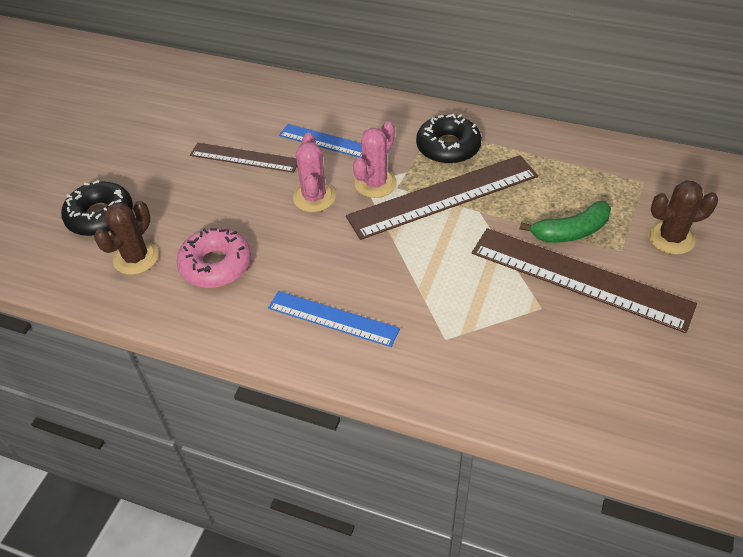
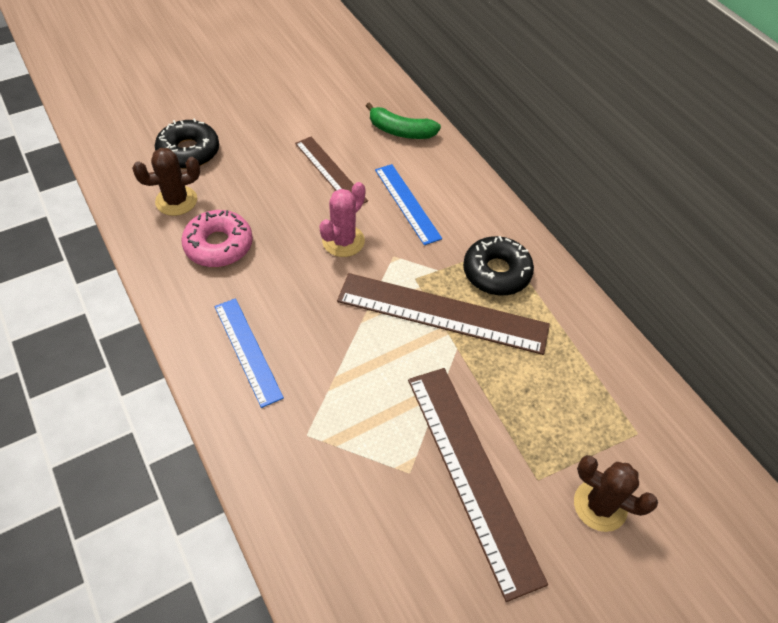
camera: 35 degrees right, 5 degrees up
(375, 183) = (401, 262): pink cactus -> none
(570, 231) = (513, 426): green banana -> green banana (400, 131)

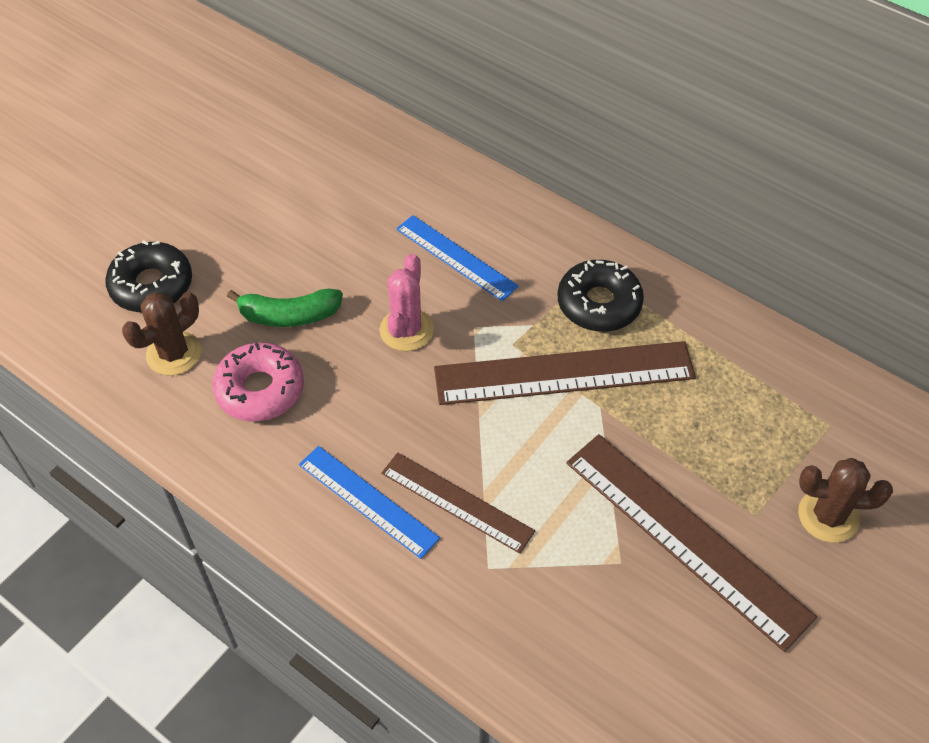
camera: 20 degrees left, 0 degrees up
(330, 171) = (344, 250): brown ruler -> brown ruler (457, 502)
(400, 131) = (400, 170): green banana -> green banana (289, 315)

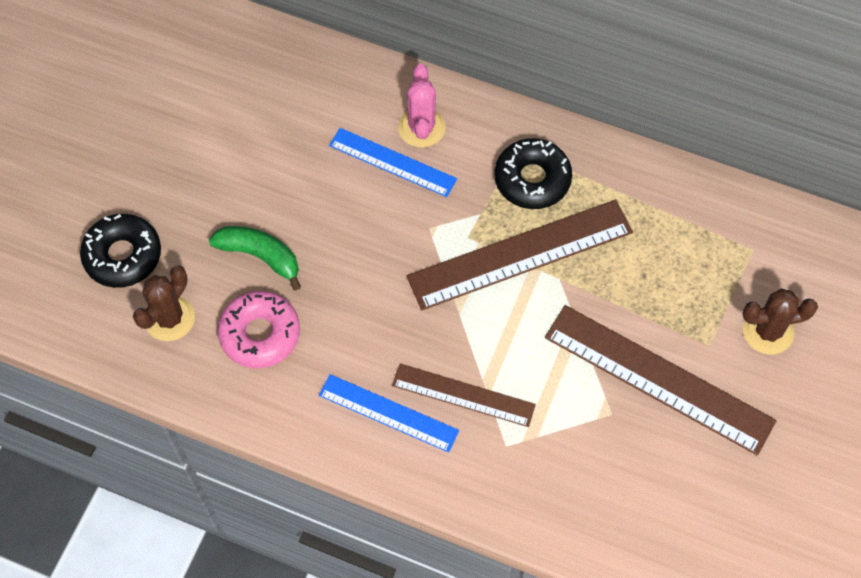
camera: 15 degrees left, 10 degrees up
(289, 315) = (260, 256): green banana -> green banana turned 135 degrees counterclockwise
(406, 330) = (370, 245): pink cactus -> pink cactus (421, 127)

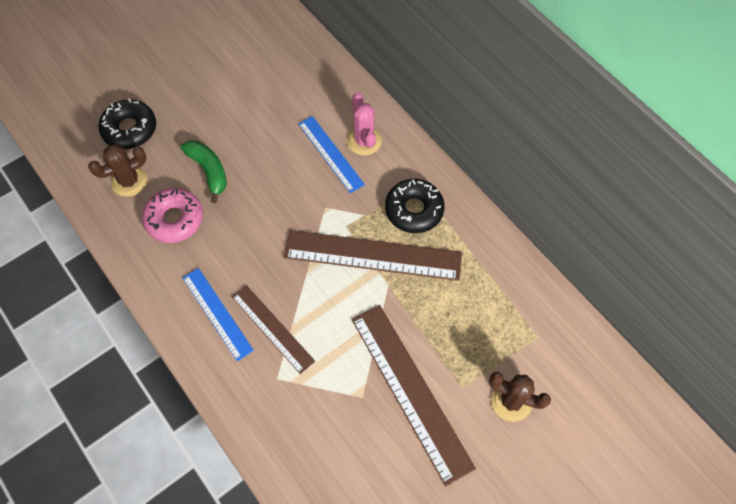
camera: 30 degrees right, 0 degrees up
(421, 127) = (364, 141): pink cactus -> pink cactus turned 45 degrees counterclockwise

